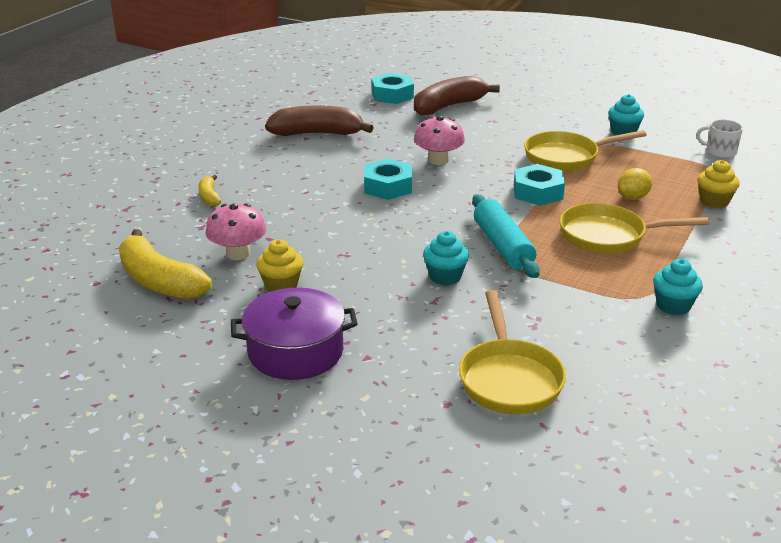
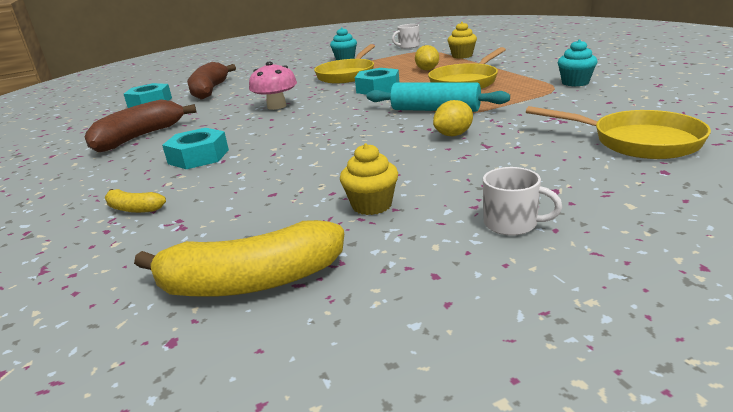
camera: 50 degrees left, 5 degrees down
(238, 253) = (273, 216): pink mushroom -> none
(295, 351) = (512, 224): purple pot -> white mug
(388, 186) = (280, 128): turquoise nut -> turquoise nut (198, 157)
(445, 276) = (453, 135): turquoise cupcake -> yellow lemon

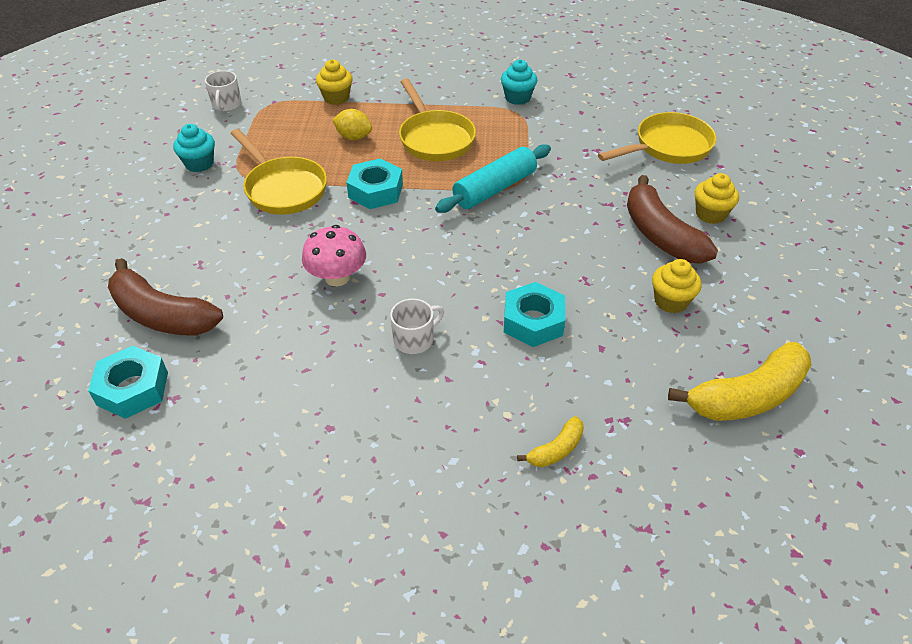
camera: 65 degrees left, 20 degrees up
(140, 137) = (310, 420): brown banana -> brown banana (660, 234)
(198, 157) = (450, 378): turquoise nut -> turquoise nut (533, 321)
(250, 282) = (746, 396): yellow banana -> yellow banana turned 45 degrees clockwise
(453, 135) = (569, 207): yellow lemon -> none
(512, 224) = (745, 254): white mug -> white mug (414, 339)
(556, 188) = (710, 214): none -> yellow cupcake

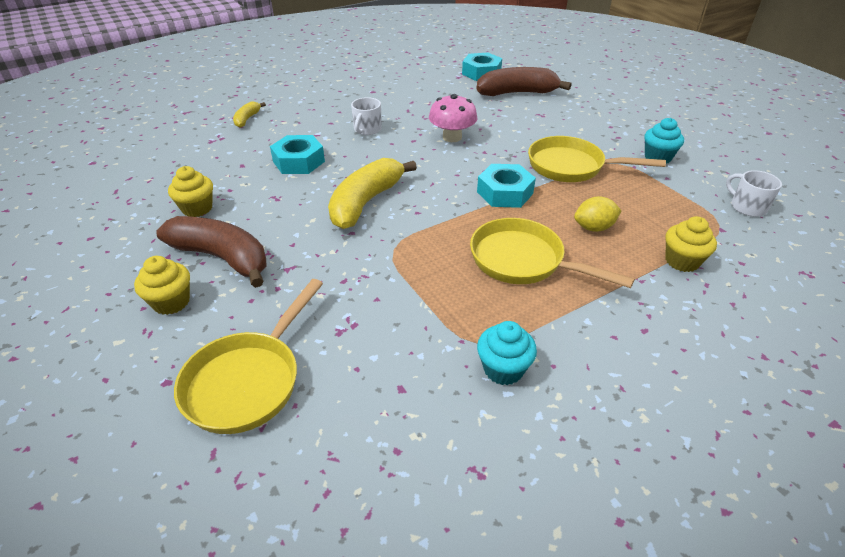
camera: 145 degrees right, 5 degrees down
(494, 188) = (410, 236): turquoise rolling pin -> none
(746, 396) = (128, 175): yellow banana -> yellow banana (366, 202)

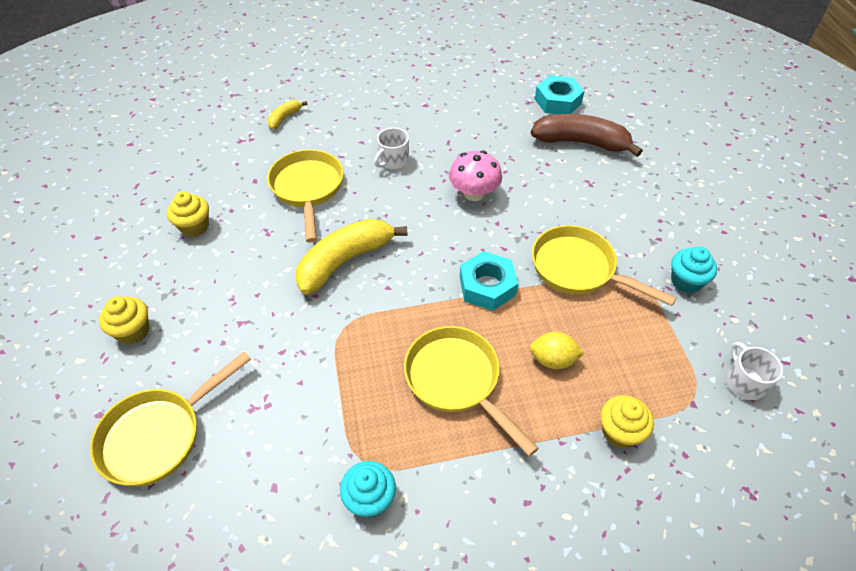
camera: 20 degrees right, 10 degrees up
(222, 258) = (192, 293): brown banana -> none
(299, 161) = (308, 189): turquoise nut -> yellow pan

